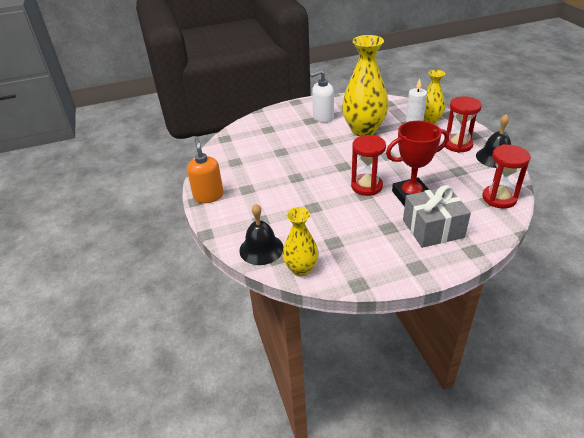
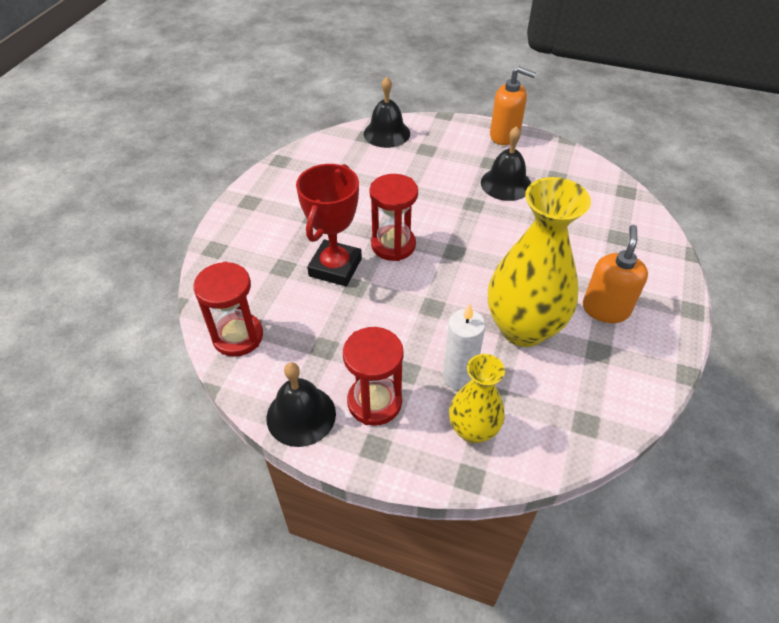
camera: 125 degrees right, 10 degrees up
(262, 174) = (506, 184): none -> black bell
(301, 269) = (336, 142): yellow vase -> none
(323, 117) = (605, 309): white soap dispenser -> orange soap dispenser
(433, 229) = (272, 245): grey gift -> none

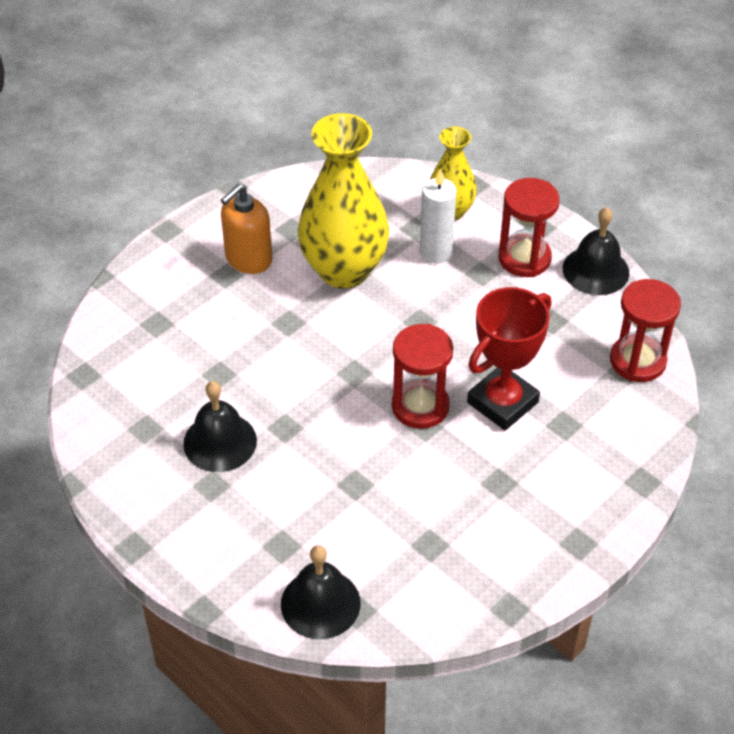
camera: 155 degrees left, 0 degrees up
(505, 135) = (150, 527): orange soap dispenser -> none

